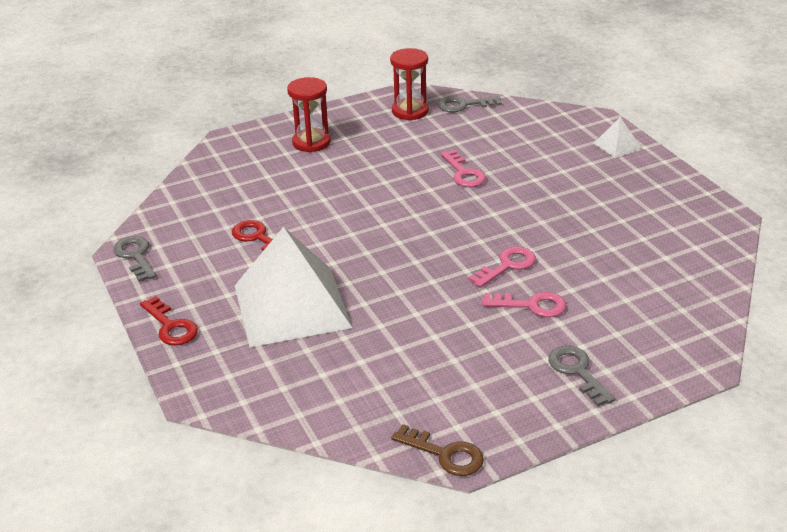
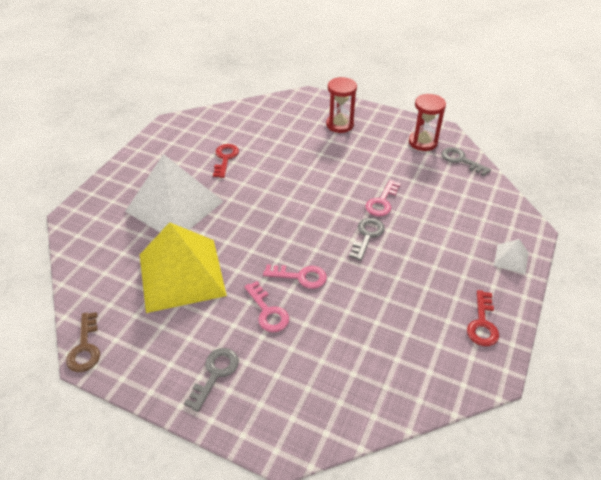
camera: 50 degrees right, 10 degrees up
(135, 256) = (168, 128): grey key -> grey key (367, 236)
(171, 326) = (120, 174): red key -> red key (482, 323)
(412, 342) = (182, 274): none -> yellow pyramid

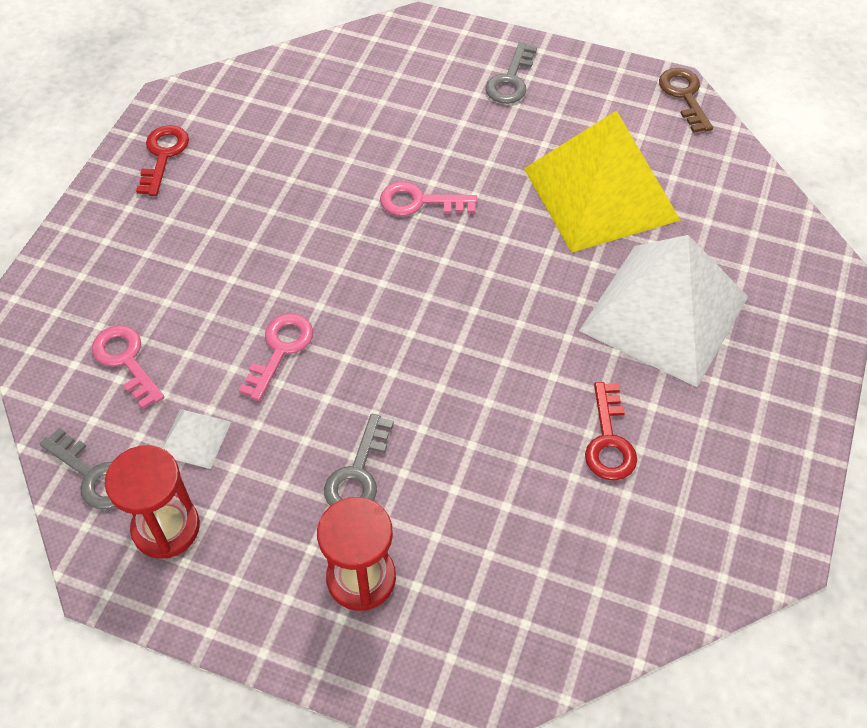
camera: 175 degrees right, 10 degrees up
(268, 311) = (460, 151): pink key -> pink key (126, 361)
(367, 236) = (313, 277): grey key -> grey key (358, 473)
(511, 259) = (82, 253): white pyramid -> white pyramid (195, 438)

